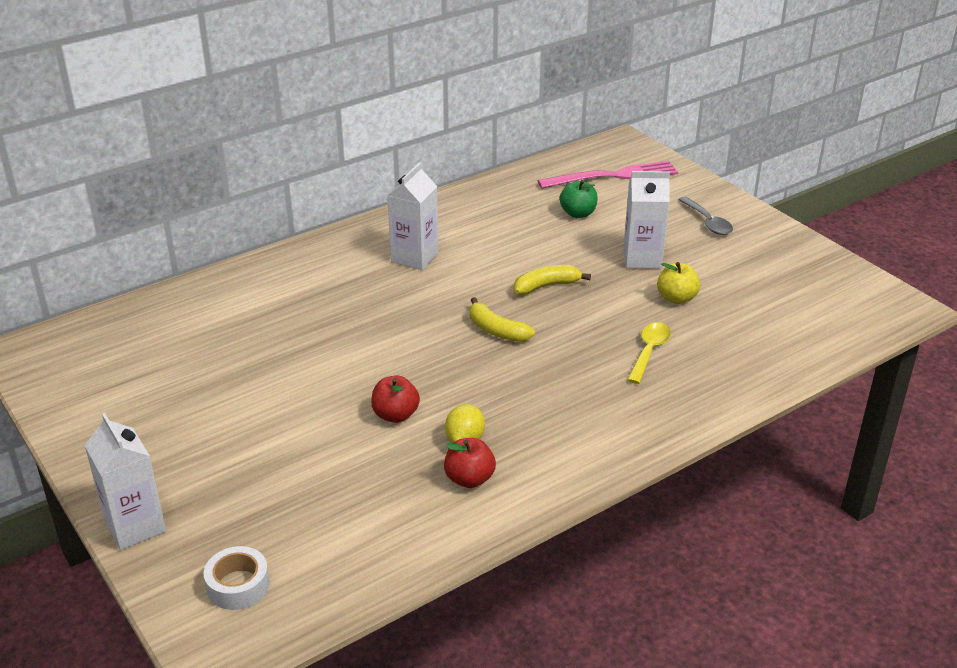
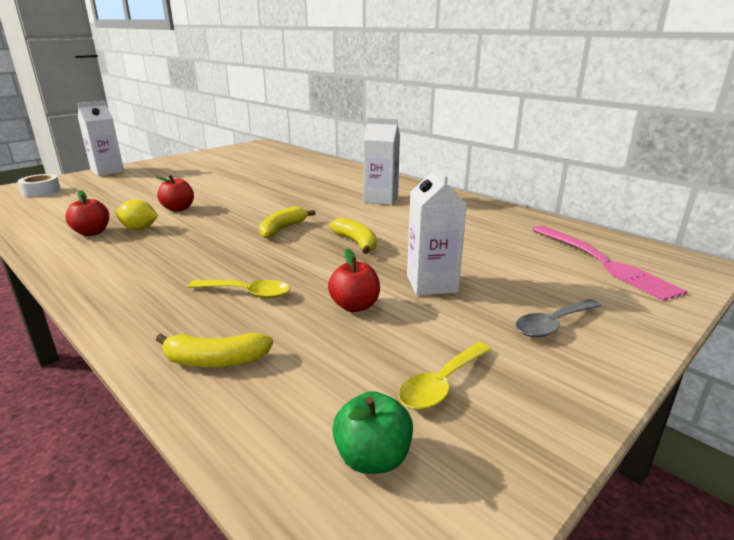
camera: 80 degrees right, 10 degrees down
(578, 213) = (501, 249): green apple -> green apple (372, 458)
(676, 298) = (355, 306): yellow apple -> red apple
(753, 363) = (215, 361): none -> yellow banana
(776, 276) = (442, 384): none -> yellow spoon

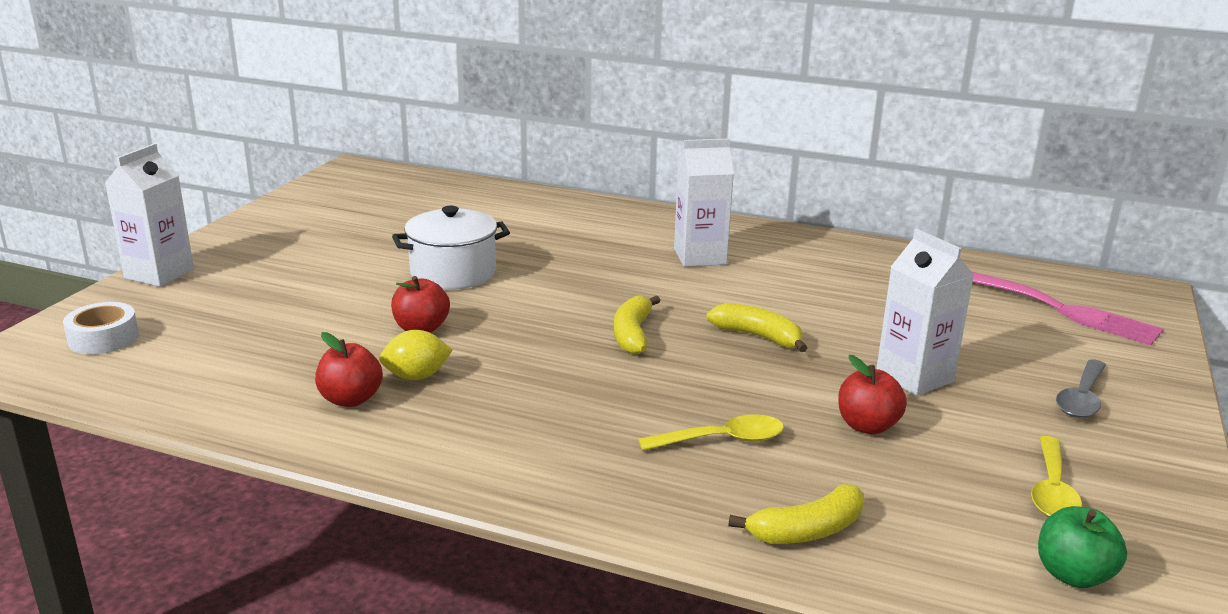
camera: 25 degrees left, 0 degrees up
(235, 188) = (453, 273): none -> white pot

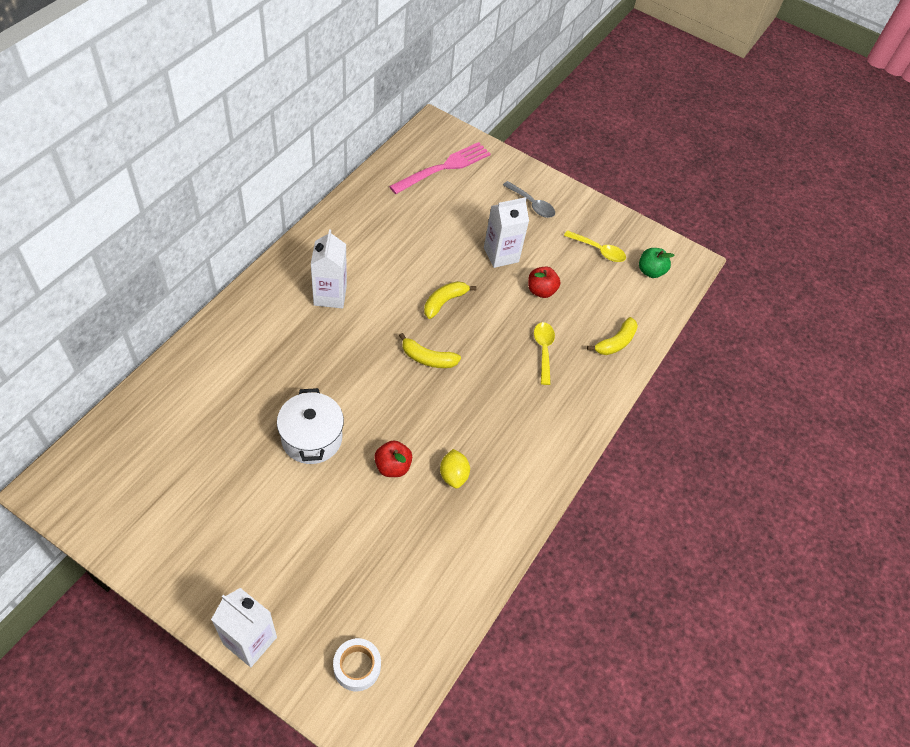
camera: 85 degrees left, 30 degrees up
(351, 399) = (473, 511): red apple -> none
(807, 531) = (615, 342): yellow banana -> yellow banana turned 60 degrees clockwise

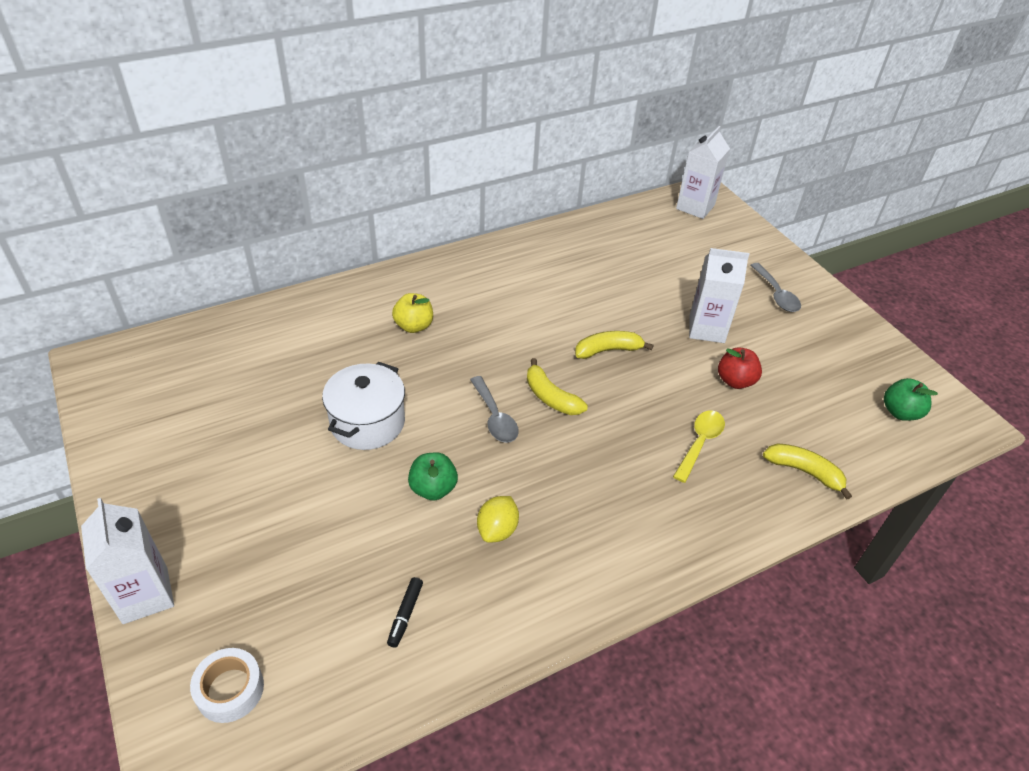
camera: 35 degrees right, 10 degrees down
(290, 341) = (414, 326): none -> yellow apple
(330, 295) = (486, 301): white carton -> white carton (695, 207)
(392, 466) = (433, 488): red apple -> green apple
(399, 392) = (495, 417): none -> grey spoon
(433, 561) = (405, 615): none -> black marker
(444, 167) = (691, 230): pink fork -> none
(598, 250) = (838, 366): yellow spoon -> none
(615, 342) = (804, 472): yellow banana -> yellow banana turned 135 degrees counterclockwise

